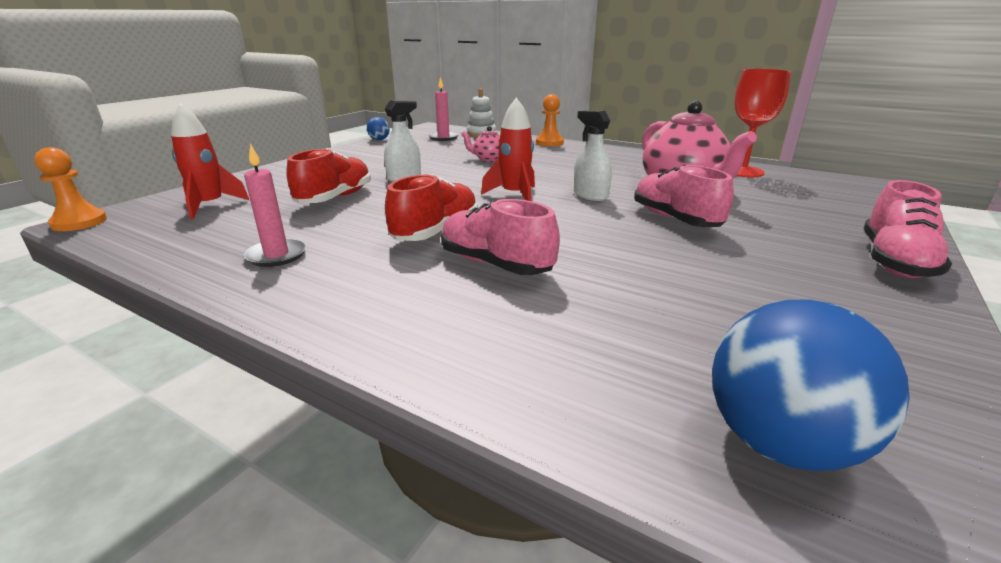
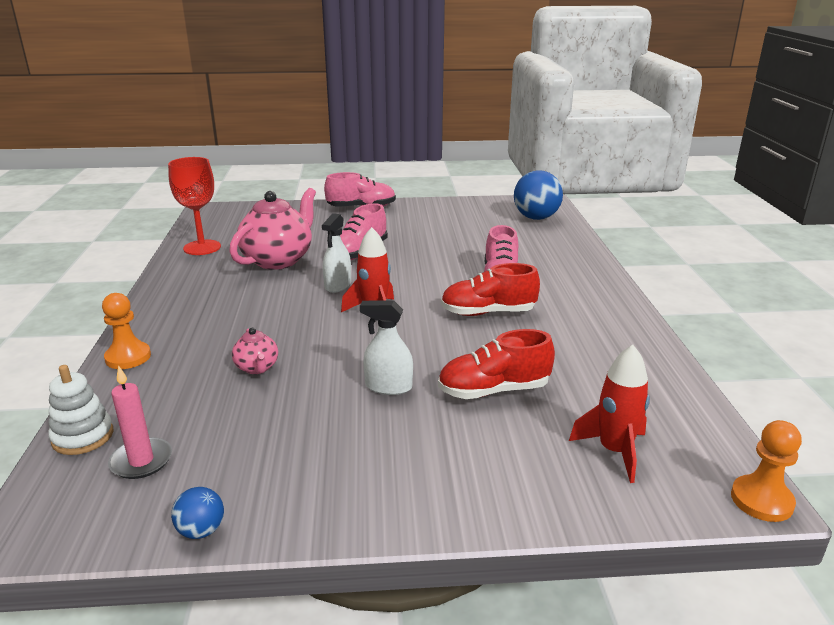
camera: 125 degrees left, 0 degrees up
(276, 255) = (605, 347): pink candle -> none

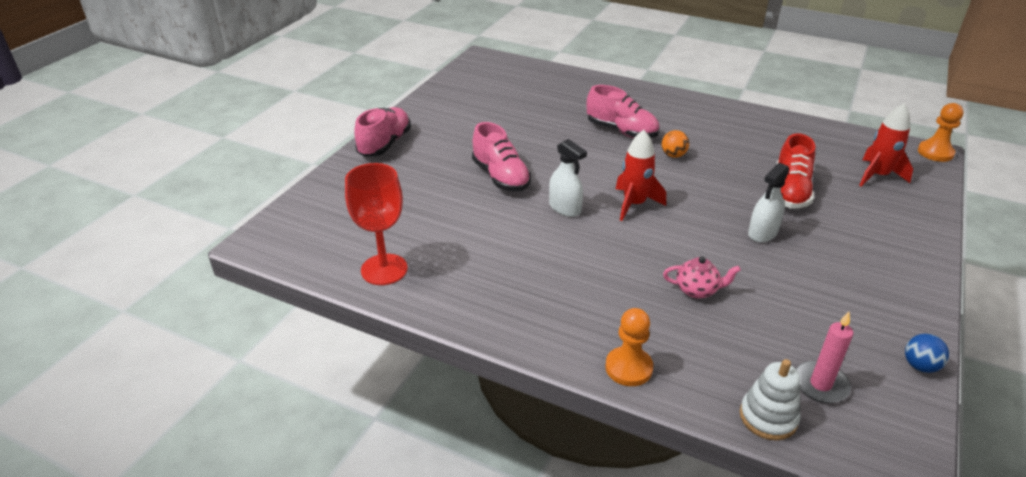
camera: 60 degrees left, 10 degrees up
(278, 260) = (473, 226): pink teapot -> none
(488, 313) = (673, 155): red shoe -> orange ball
(536, 218) = (512, 74): blue ball -> none

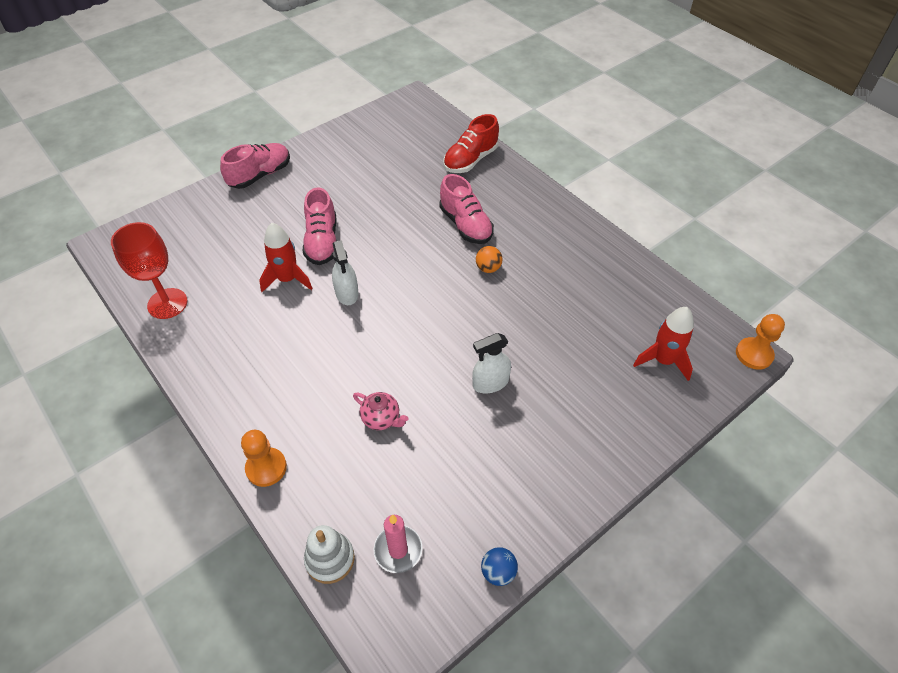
camera: 25 degrees right, 15 degrees up
(634, 204) = (406, 310): red rocket -> red rocket (287, 279)
(789, 192) = (558, 347): red shoe -> red shoe (470, 160)

